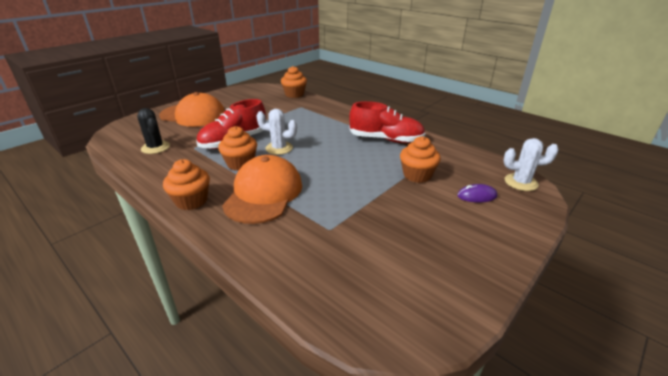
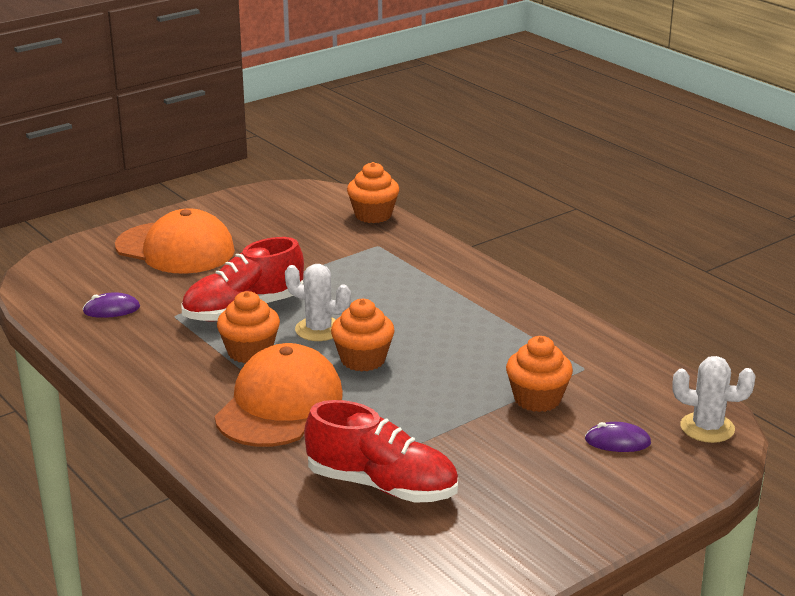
camera: 10 degrees right, 5 degrees down
(155, 147) = (111, 310): black cactus -> purple mouse
(191, 201) = (169, 405): orange cupcake -> orange cupcake (363, 360)
(386, 139) = (514, 329): red shoe -> red shoe (382, 485)

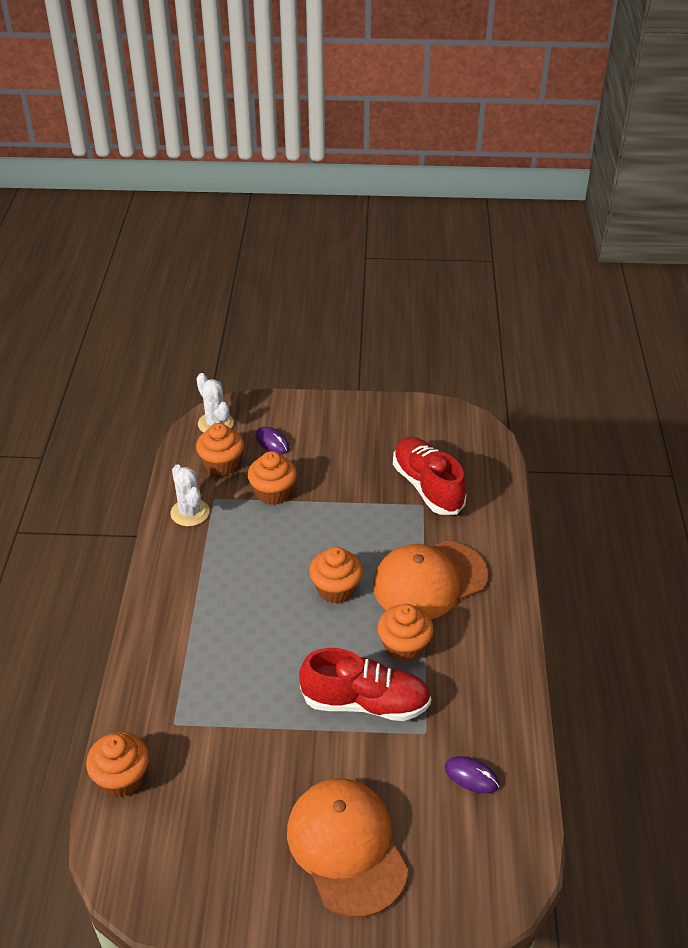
camera: 140 degrees left, 15 degrees up
(319, 329) = (333, 640): white cactus -> white cactus (190, 512)
(630, 397) = (222, 464): none -> orange cupcake

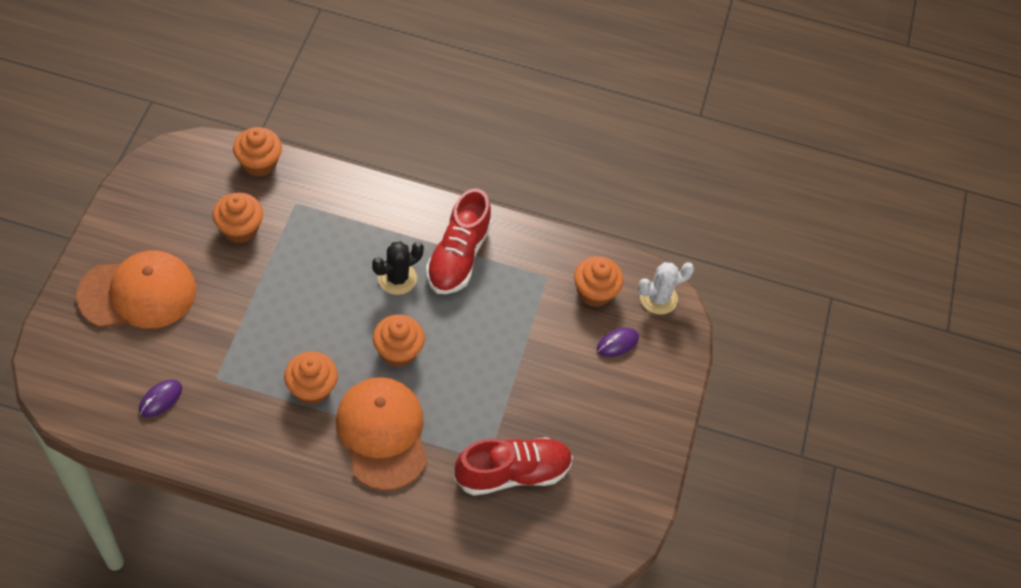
camera: 95 degrees right, 15 degrees up
(190, 512) = (532, 253): white cactus -> none
(250, 609) = (397, 278): none -> black cactus
(273, 493) = (541, 328): orange cupcake -> orange cupcake (240, 229)
(365, 702) = (263, 341): red shoe -> red shoe (458, 256)

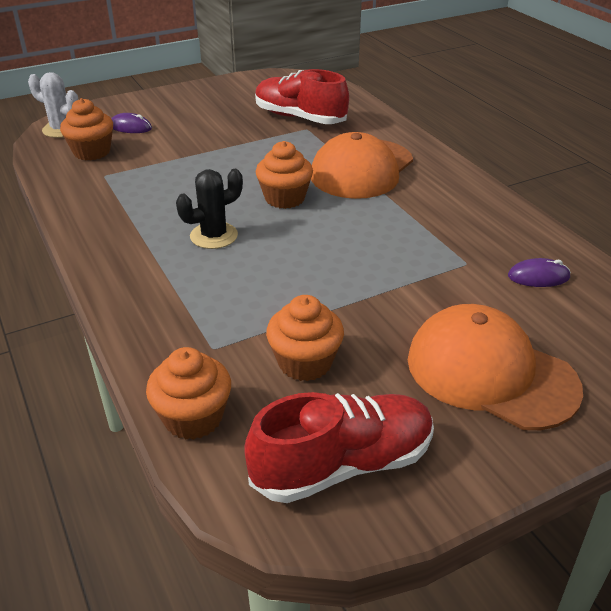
camera: 125 degrees left, 20 degrees down
(312, 388) = (385, 215): orange cupcake -> none
(397, 278) = (214, 236): black cactus -> black cactus turned 45 degrees counterclockwise
(458, 256) = (142, 220): red shoe -> red shoe (343, 465)

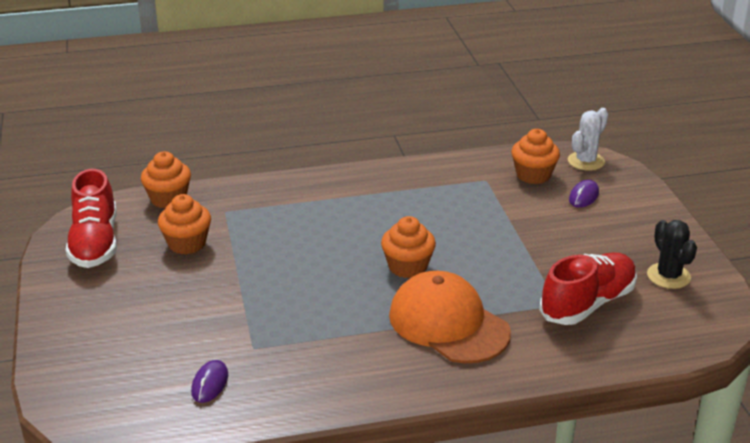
camera: 105 degrees right, 5 degrees down
(214, 236) = (361, 224): black cactus -> black cactus (668, 276)
(490, 373) = (121, 319): orange cap -> none

